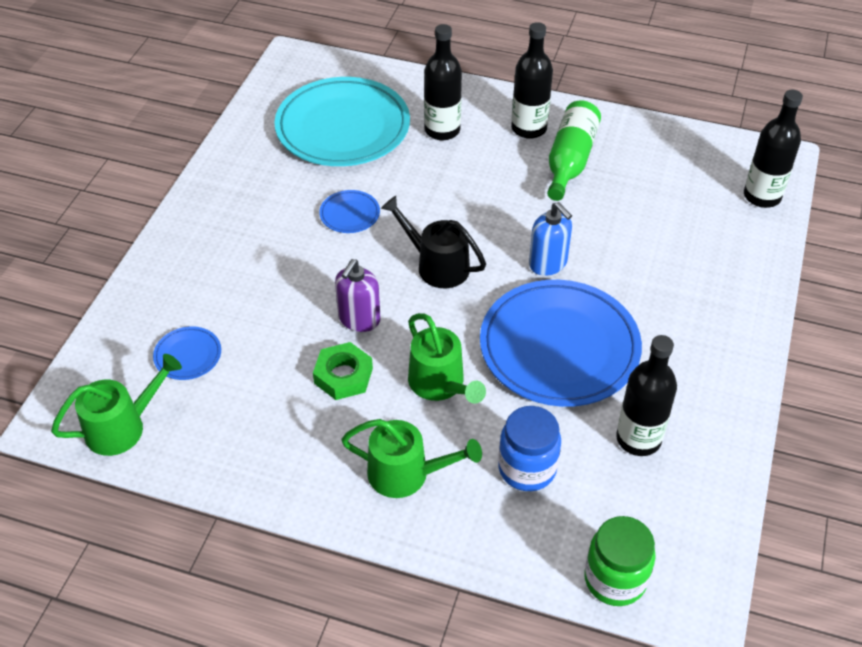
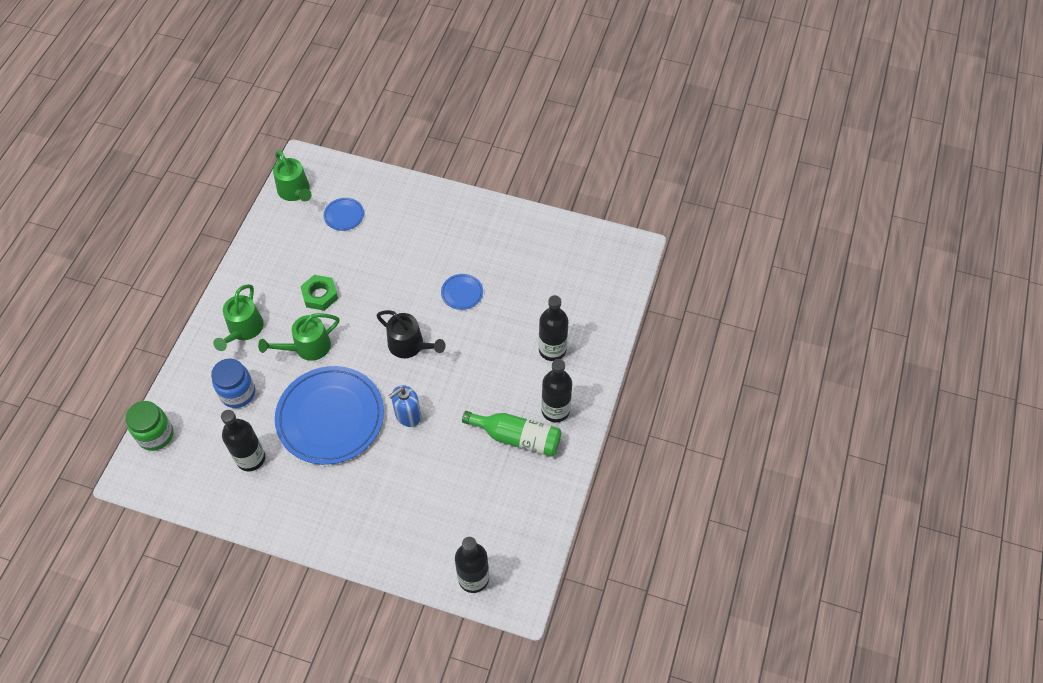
camera: 90 degrees right, 10 degrees up
(343, 127) = (554, 285): turquoise plate -> none
(359, 319) = (365, 302): purple soap dispenser -> none
(436, 265) = (410, 345): black watering can -> black watering can turned 90 degrees clockwise

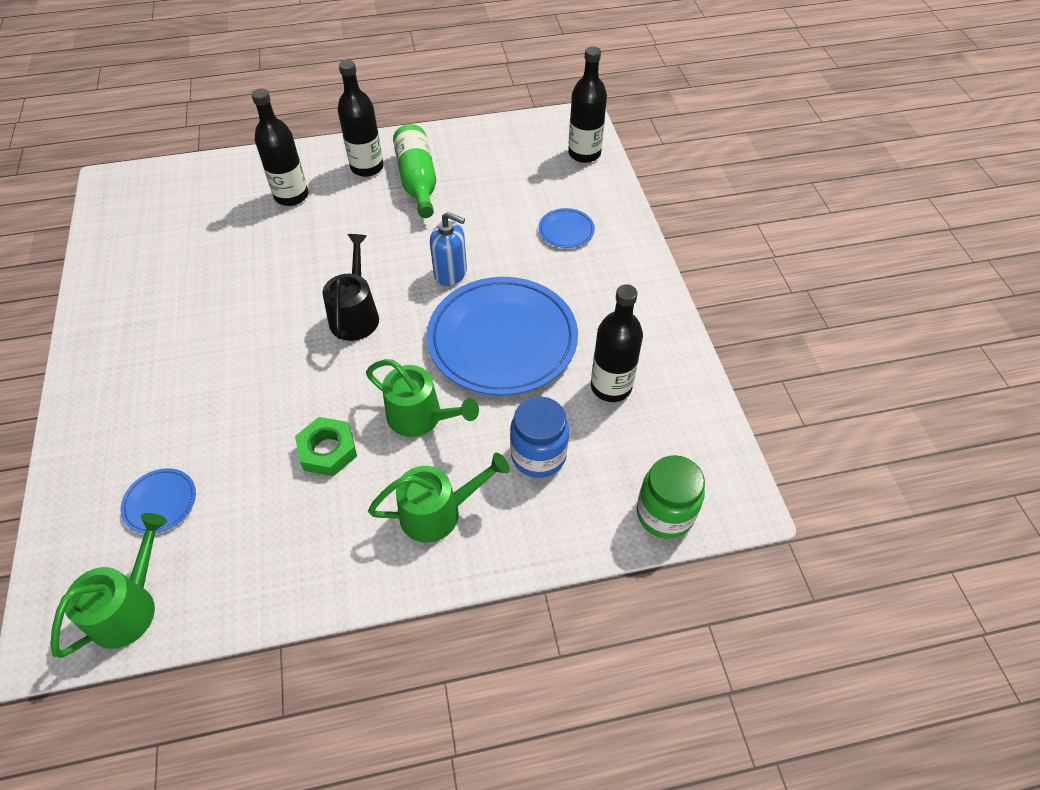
camera: 120 degrees left, 5 degrees down
(462, 293) = (248, 301): blue plate -> blue plate (566, 230)

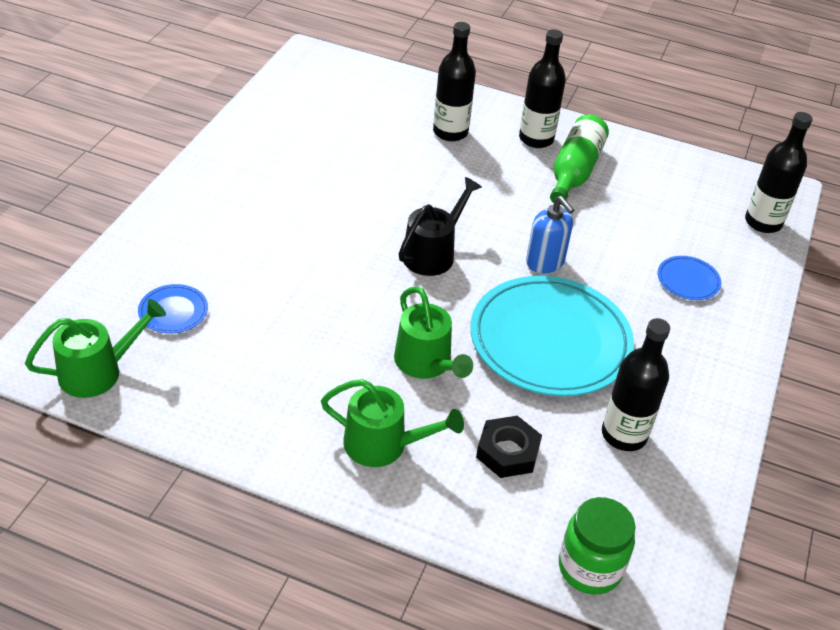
camera: 30 degrees right, 10 degrees down
(327, 450) = (329, 346): green nut -> none
(502, 339) = (550, 341): blue plate -> turquoise plate
(538, 455) = (507, 452): blue jar -> black nut

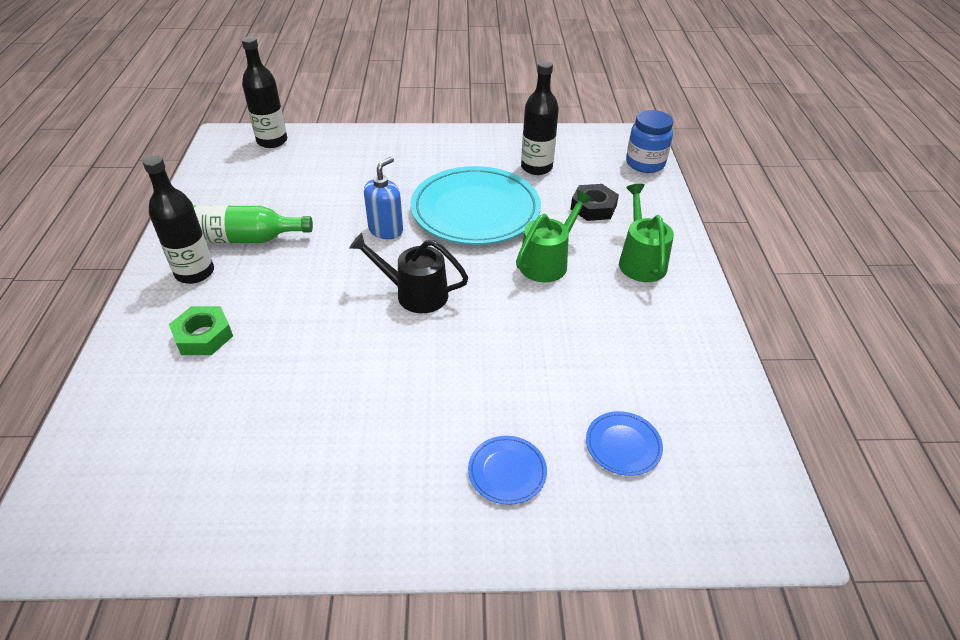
camera: 110 degrees left, 0 degrees up
(99, 371) = (738, 464): green watering can -> none
(450, 132) = (203, 336): black bottle -> green nut
(589, 568) = (645, 163): green jar -> blue jar
(688, 280) = (364, 163): blue plate -> blue plate (507, 471)

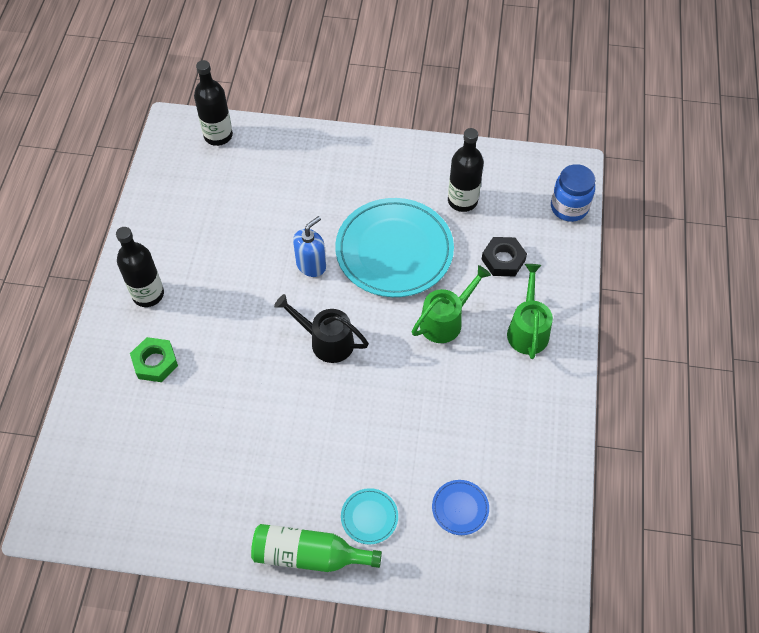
camera: 10 degrees right, 15 degrees up
(243, 239) = (188, 260): green bottle -> green bottle (309, 555)
(507, 471) = (369, 517): blue plate -> turquoise plate

